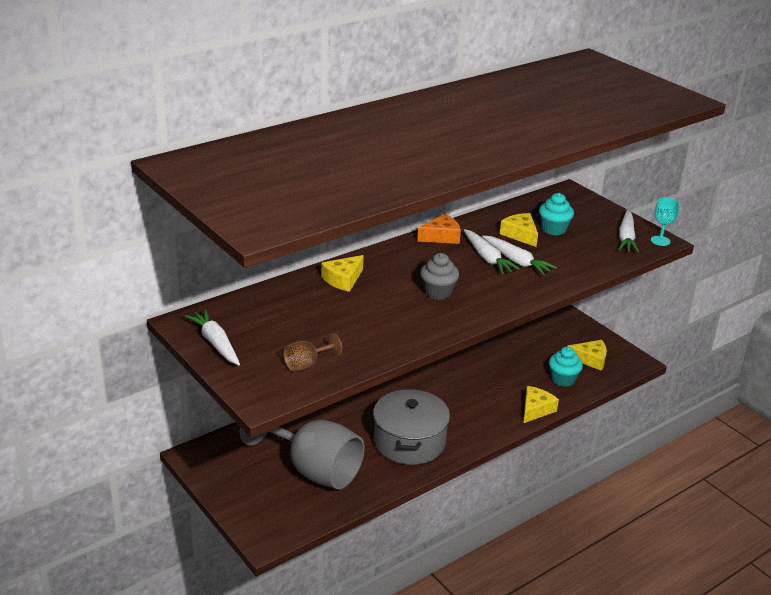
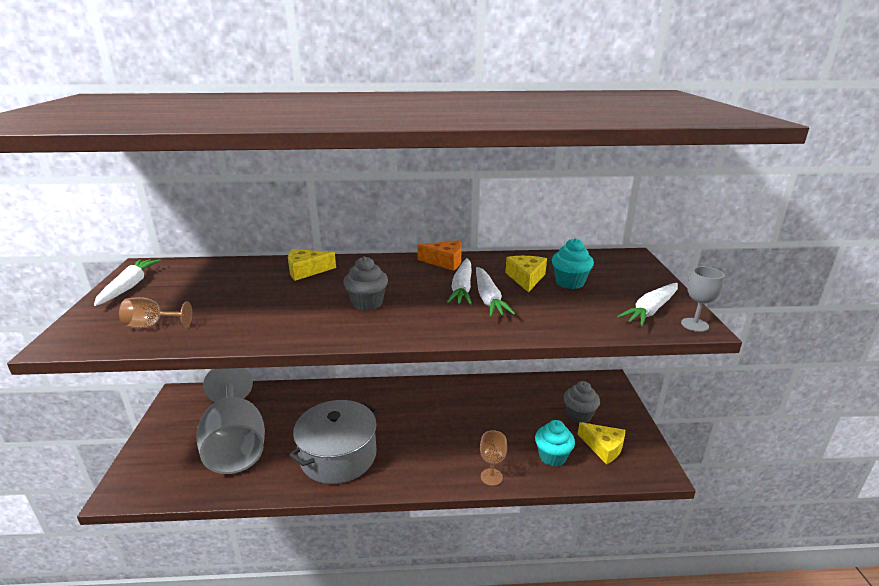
camera: 35 degrees right, 5 degrees down
(536, 409) = (491, 477): yellow cheese -> brown goblet
(554, 342) = (579, 415): none -> grey cupcake
(660, 241) = (694, 325): turquoise goblet -> grey goblet

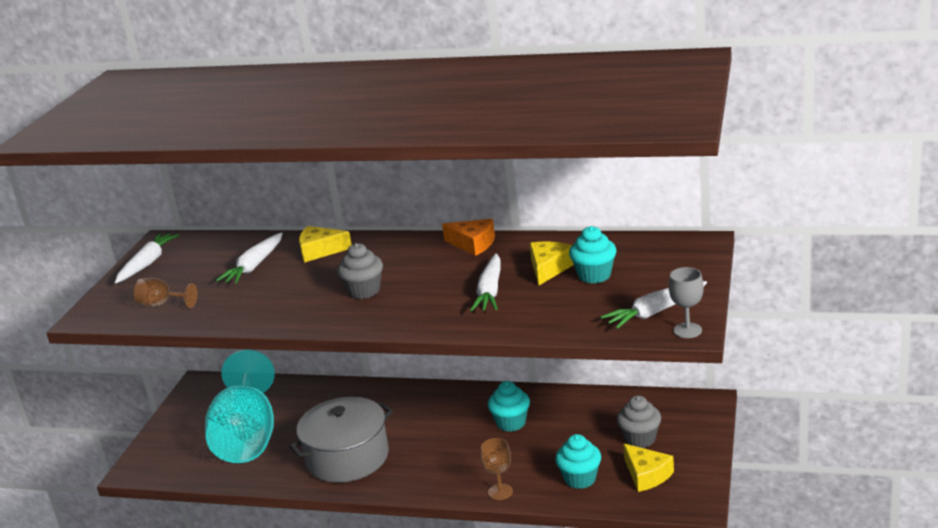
camera: 20 degrees right, 0 degrees up
(235, 445) = (247, 438): grey goblet -> turquoise goblet
(462, 288) = (470, 278): white carrot -> white carrot (254, 266)
(469, 410) = (511, 423): none -> turquoise cupcake

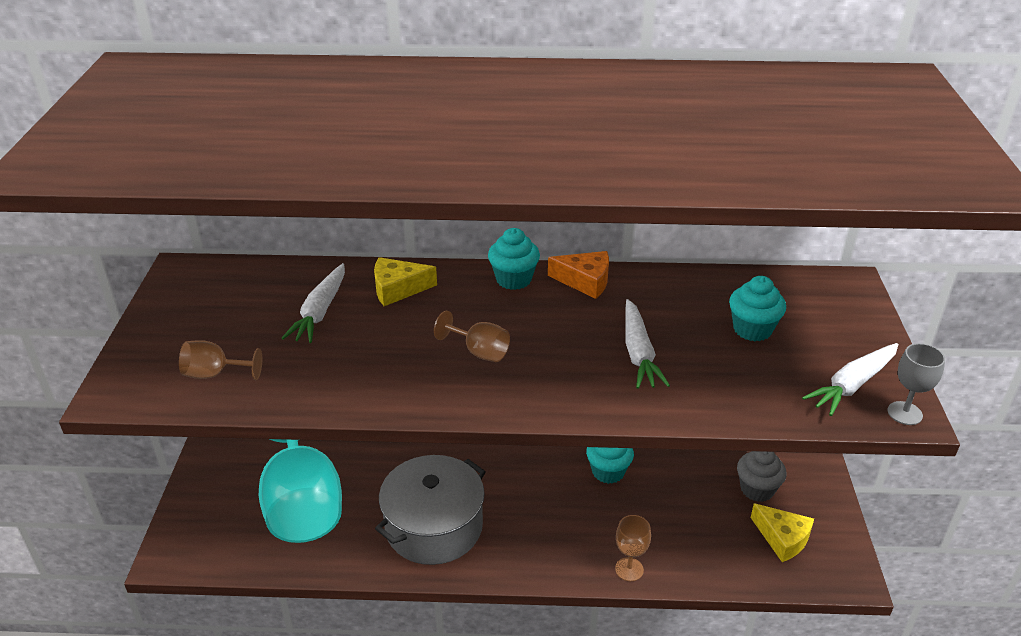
camera: 15 degrees left, 10 degrees up
(147, 264) = (173, 306): white carrot -> none
(364, 291) = (479, 352): grey cupcake -> brown goblet
(549, 268) = (693, 318): yellow cheese -> none
(580, 479) = (712, 547): turquoise cupcake -> turquoise cupcake (513, 279)

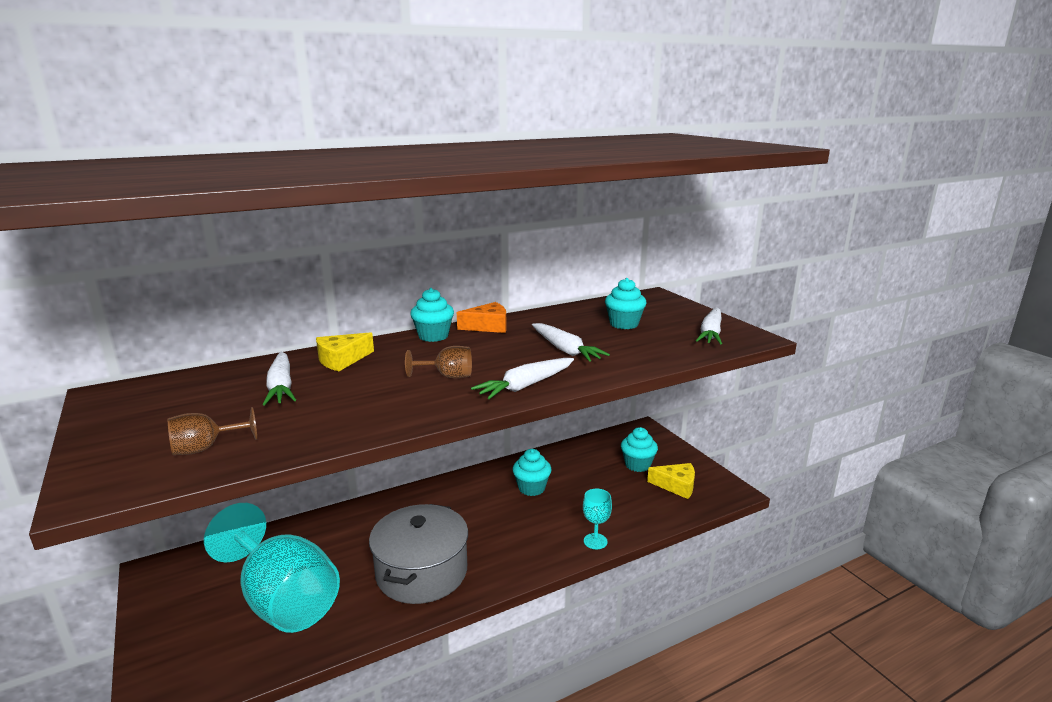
camera: 30 degrees left, 15 degrees down
(545, 396) = (525, 386): none -> white carrot
(629, 569) = (595, 541): brown goblet -> turquoise goblet
(757, 489) = (637, 465): grey cupcake -> turquoise cupcake
(904, 413) = (753, 337): grey goblet -> none

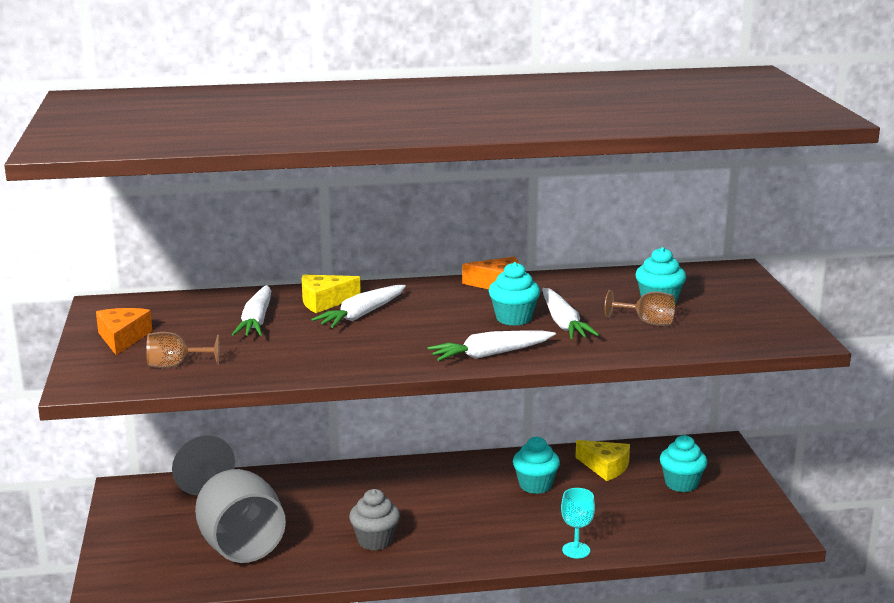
camera: 20 degrees right, 0 degrees up
(134, 426) = (122, 338): none -> orange cheese
(283, 600) = (234, 537): turquoise goblet -> grey goblet
(421, 572) = (375, 541): grey pot -> grey cupcake
(433, 336) = (431, 288): turquoise cupcake -> turquoise cupcake (513, 318)
(448, 376) = (419, 333): brown goblet -> brown goblet (647, 322)
(676, 486) = (714, 515): yellow cheese -> yellow cheese (605, 467)
(710, 333) = (754, 327): white carrot -> white carrot (361, 315)

